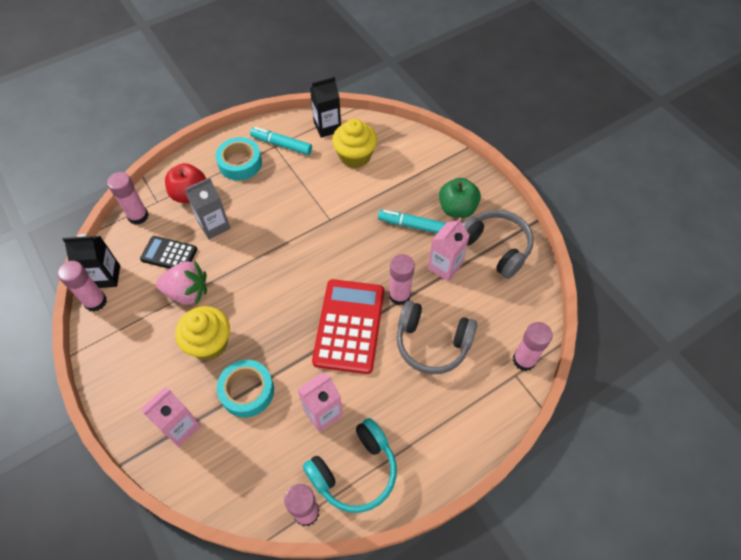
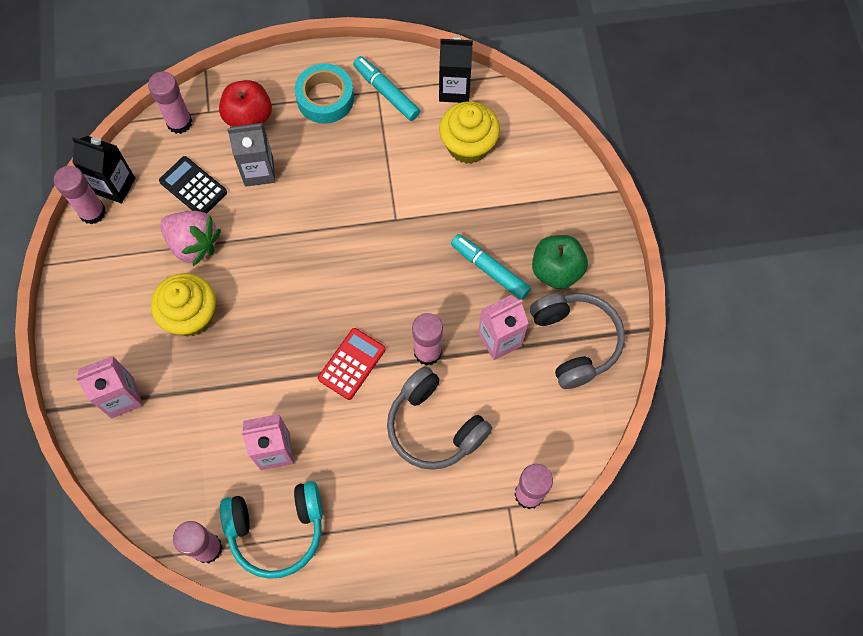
camera: 25 degrees right, 10 degrees up
(247, 391) = (206, 389): turquoise tape -> none
(349, 326) = (352, 364): red calculator -> red calculator, size x0.55

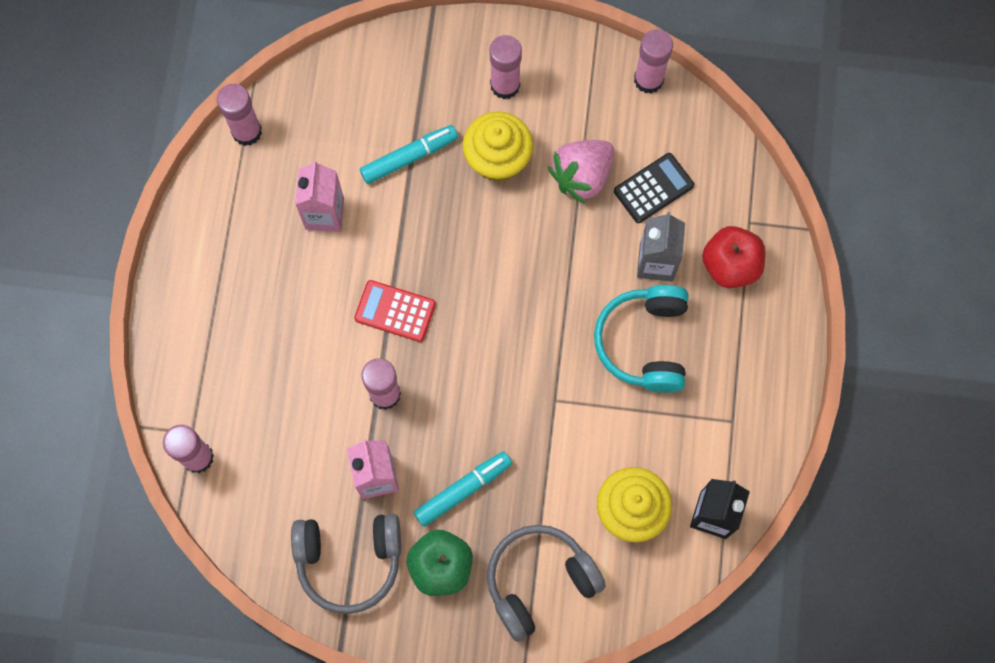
camera: 105 degrees right, 5 degrees up
(115, 186) = (676, 107): black carton -> none
(122, 397) = (426, 78): pink carton -> none
(179, 122) = (742, 188): pink glue stick -> pink glue stick (505, 85)
(277, 530) = (243, 199): turquoise headphones -> turquoise headphones (644, 342)
(325, 98) = (736, 358): turquoise tape -> none
(352, 364) = (395, 311): red calculator -> red calculator turned 150 degrees clockwise
(386, 93) = (727, 432): turquoise marker -> turquoise marker (408, 157)
(434, 426) = (300, 379): grey headphones -> grey headphones (539, 581)

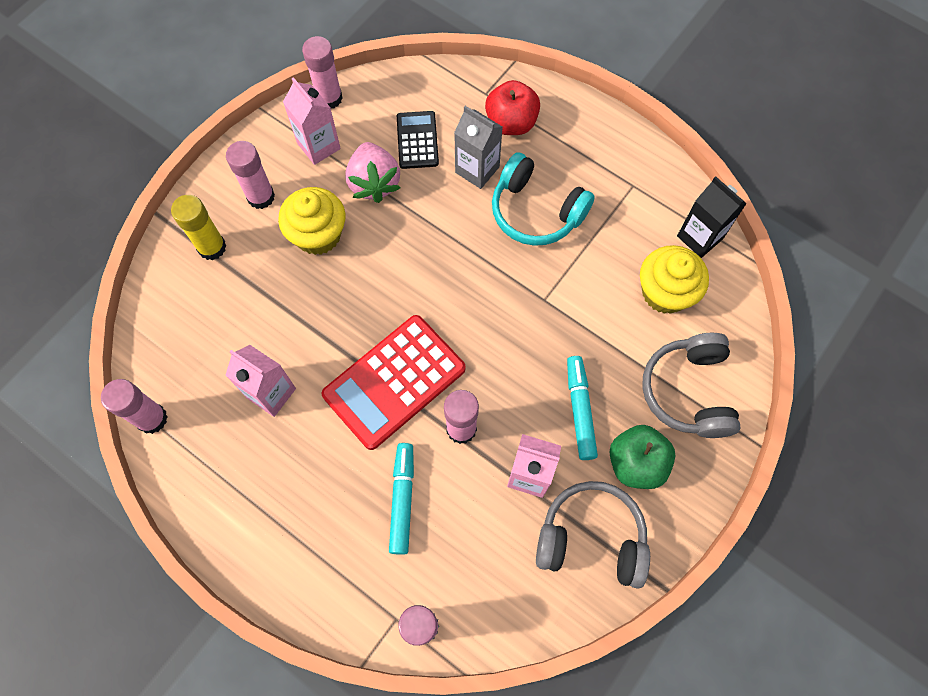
camera: 60 degrees left, 5 degrees down
(349, 560) = (591, 538): grey headphones -> grey headphones turned 105 degrees counterclockwise
(395, 311) = (394, 382): red calculator -> red calculator, size x1.82
(408, 157) = (269, 300): turquoise marker -> turquoise marker (402, 500)
(429, 76) = (212, 247): none -> yellow glue stick
(590, 102) = (319, 146): none -> pink carton

